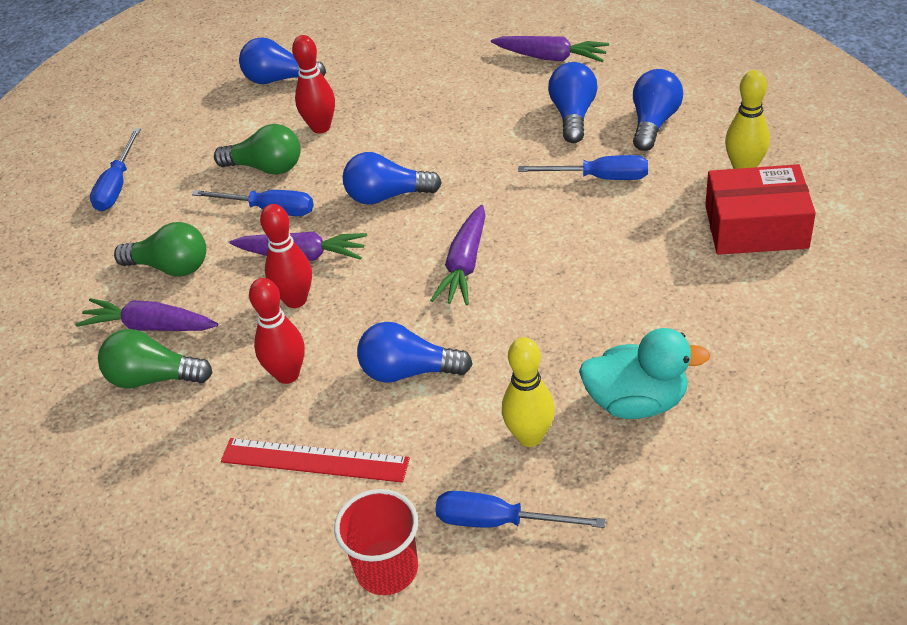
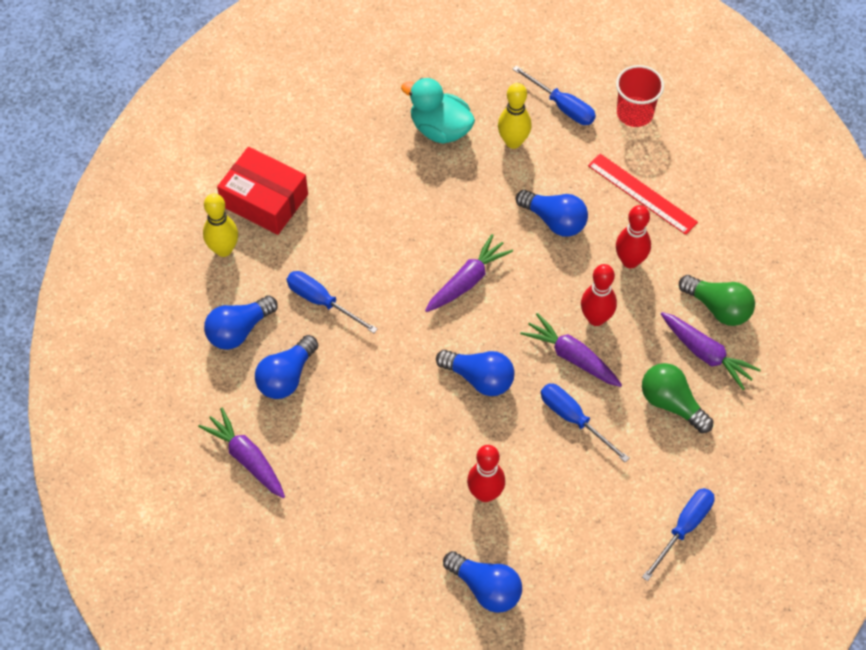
camera: 155 degrees left, 15 degrees up
(266, 167) = (553, 471): green light bulb -> none

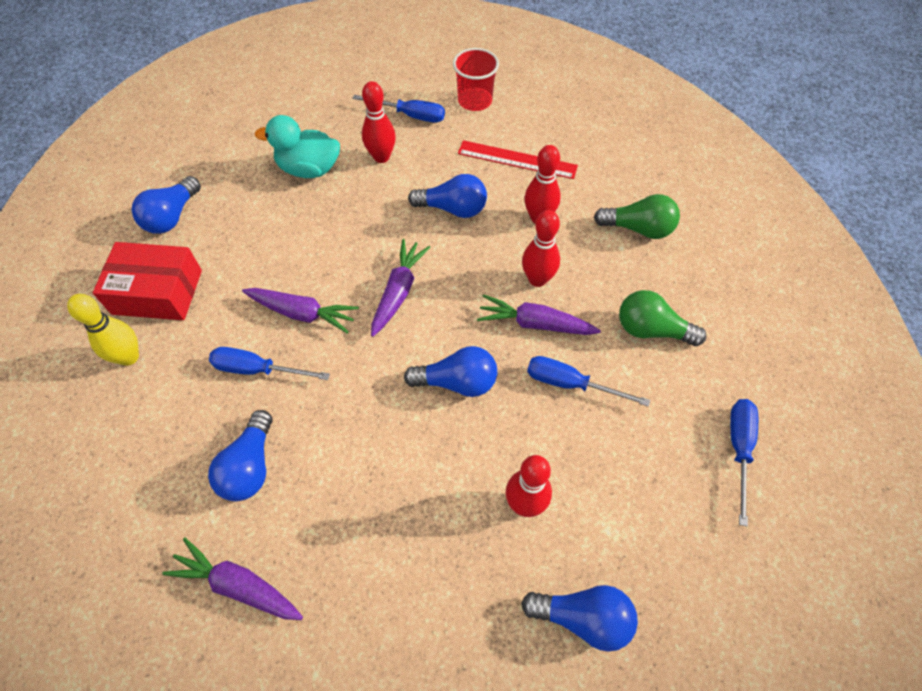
camera: 25 degrees left, 0 degrees up
(239, 330) = (176, 437): blue light bulb -> blue light bulb (172, 217)
(513, 142) = (381, 157): yellow bowling pin -> red bowling pin
(706, 354) = (654, 272): purple carrot -> purple carrot (303, 313)

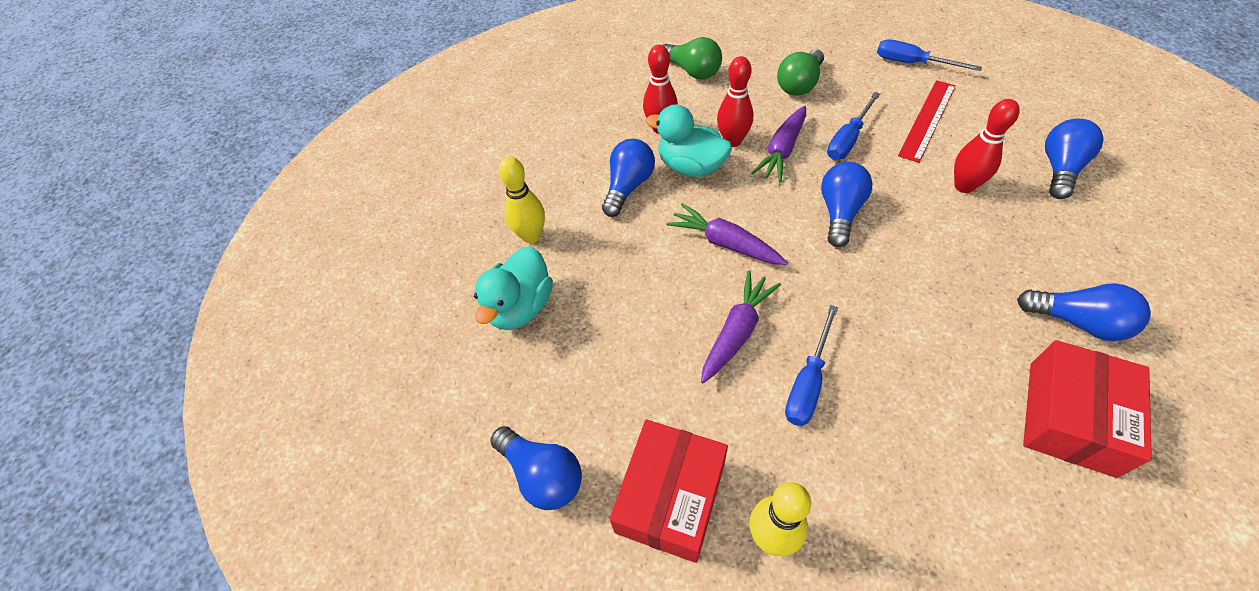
camera: 70 degrees left, 5 degrees down
(237, 585) = (1071, 417): purple carrot -> red box
(250, 467) = (933, 398): blue light bulb -> blue light bulb (1078, 322)
(381, 157) = (531, 236): red bowling pin -> yellow bowling pin
(410, 115) = (479, 203): blue screwdriver -> none
(475, 101) = (485, 149): red cup -> none
(491, 251) = (691, 167): none -> turquoise duck
(517, 159) = (581, 131): red ruler -> red ruler (927, 120)
(638, 228) = (692, 71): green light bulb -> green light bulb turned 105 degrees clockwise

